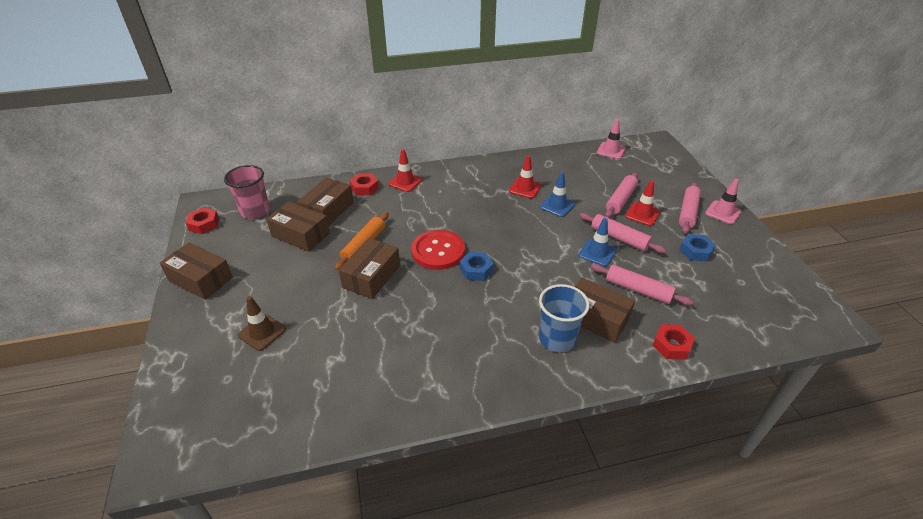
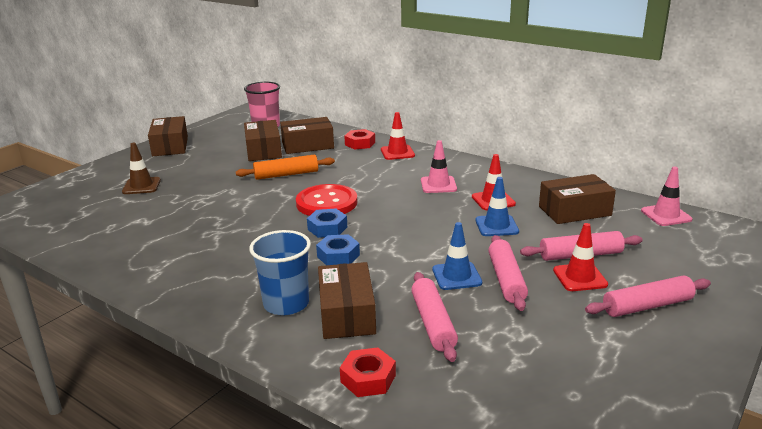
camera: 50 degrees right, 15 degrees down
(204, 224) = (227, 121): red nut -> none
(371, 276) = (253, 193): brown box -> brown box (574, 211)
(695, 251) = (575, 338): blue nut -> blue nut (338, 256)
(723, 212) = (703, 332): pink traffic cone -> pink traffic cone (438, 185)

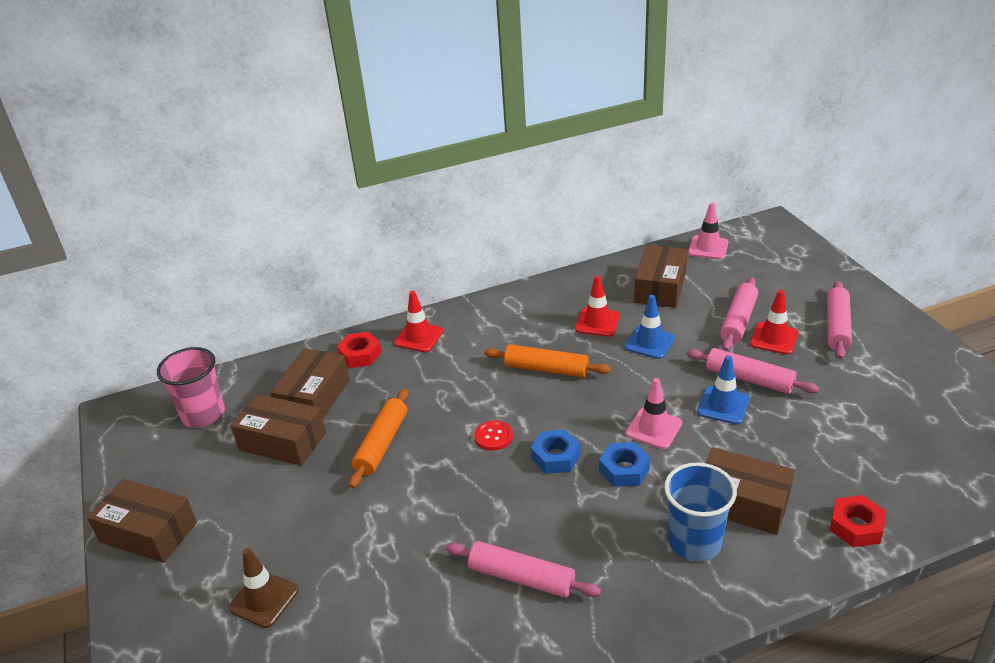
camera: 55 degrees left, 10 degrees up
(326, 203) = (493, 436): red button -> red button, size x0.49
(415, 199) = (546, 369): none -> orange rolling pin
(433, 323) = (792, 452): pink rolling pin -> pink rolling pin (521, 578)
(438, 185) = (529, 341): pink traffic cone -> pink traffic cone (654, 428)

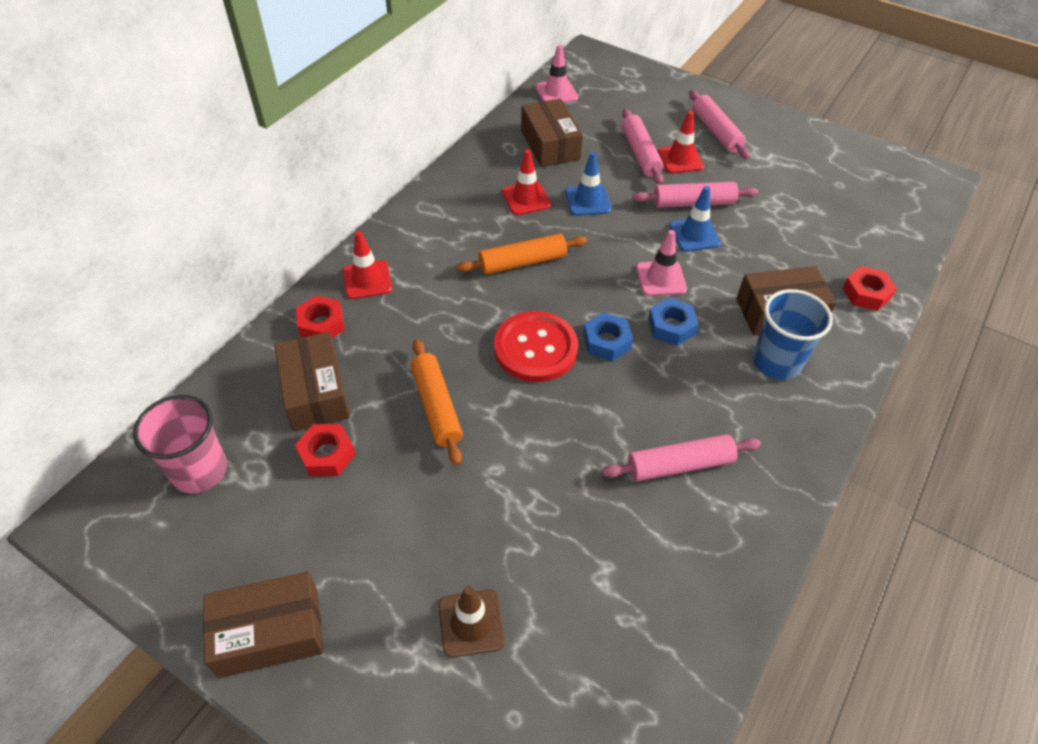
camera: 40 degrees left, 15 degrees up
(282, 441) = (327, 454): brown box -> red nut
(493, 436) = (535, 348): red button -> red button, size x2.05

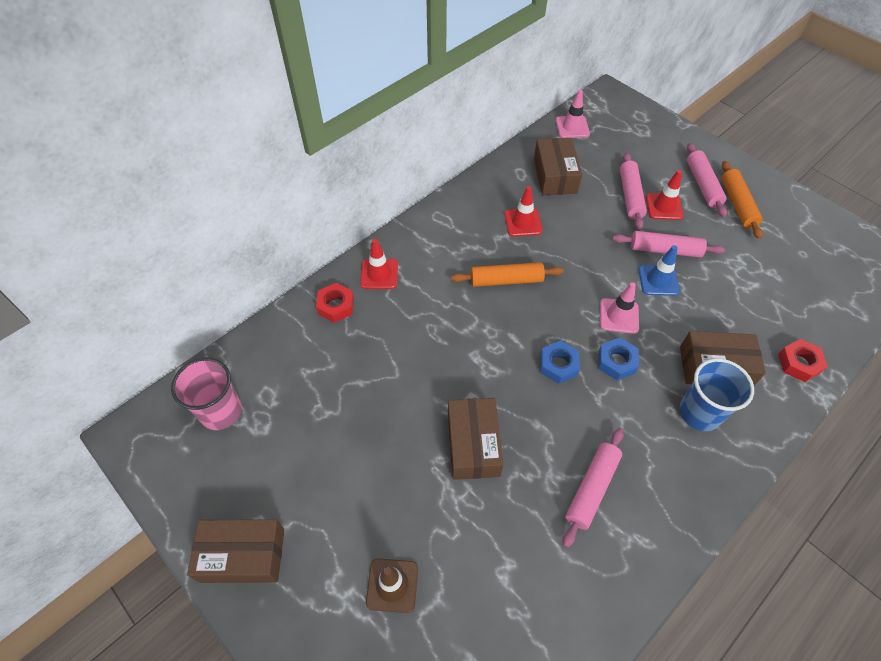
camera: 15 degrees right, 5 degrees up
(315, 392) = (318, 363): brown box -> brown box (473, 444)
(327, 454) = (316, 418): red nut -> none
(436, 406) = (408, 395): orange rolling pin -> orange rolling pin (737, 204)
(535, 348) = (498, 360): red button -> none
(588, 201) = (574, 233): blue traffic cone -> none
(679, 465) = (592, 488): pink rolling pin -> pink rolling pin turned 60 degrees counterclockwise

